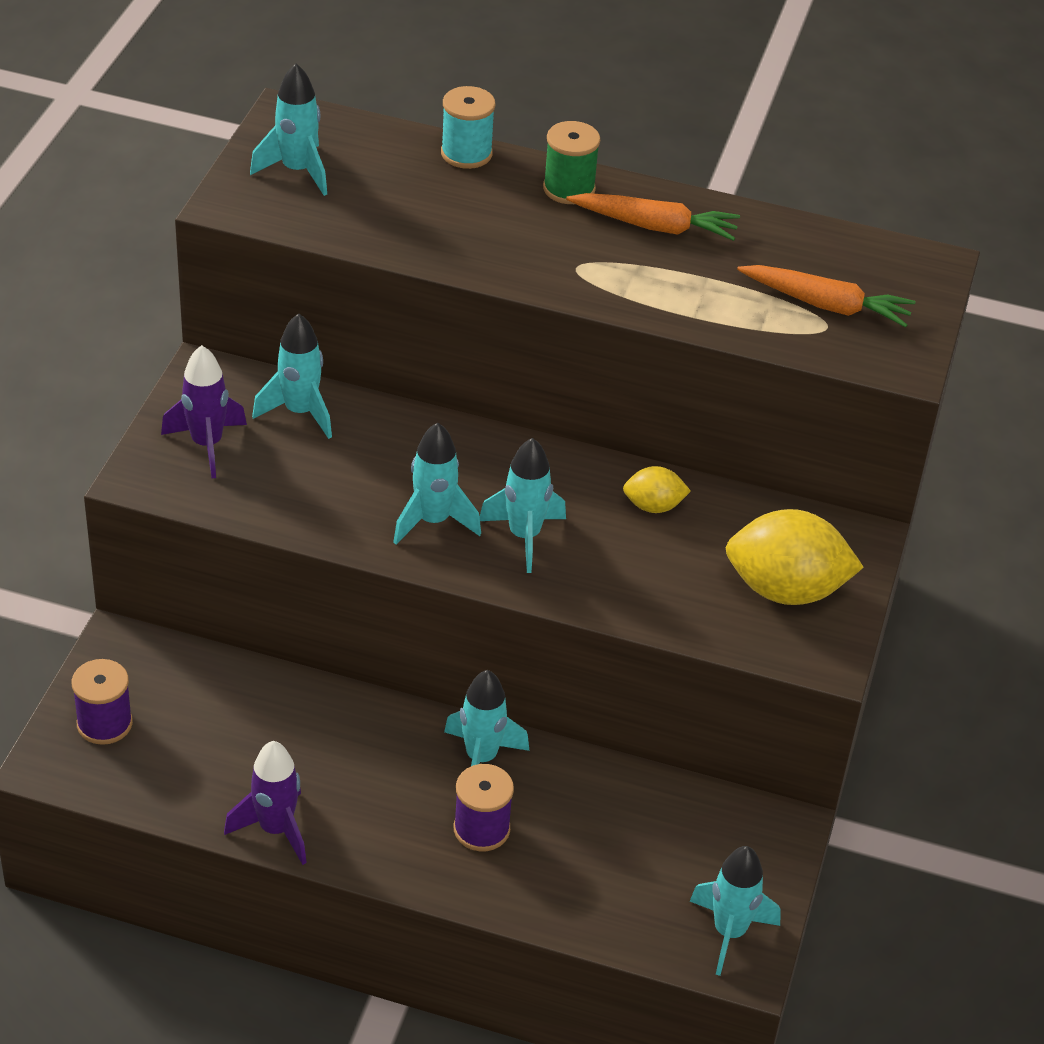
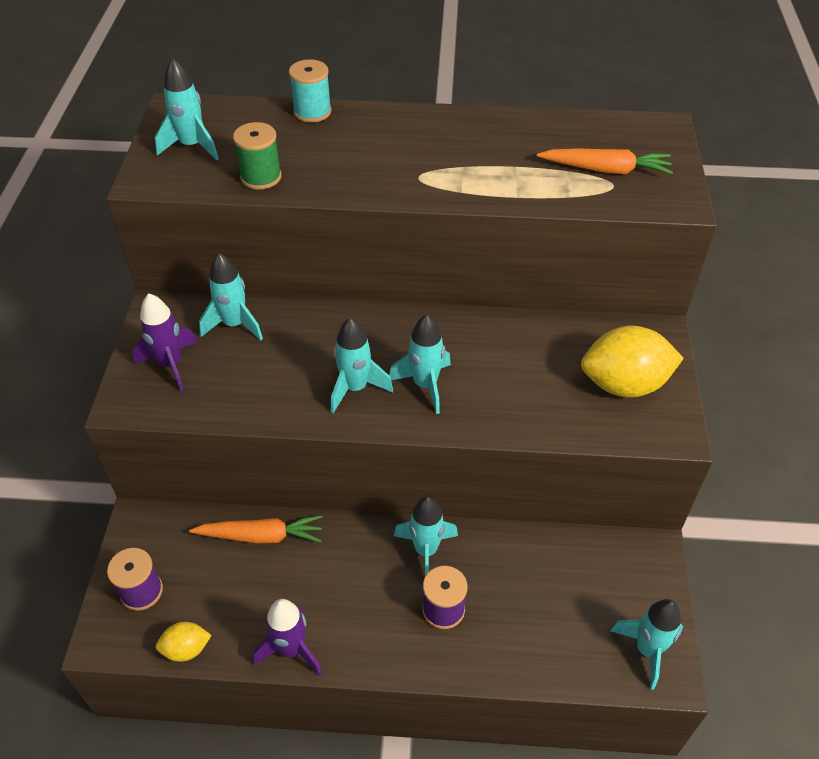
camera: 10 degrees left, 5 degrees up
(569, 189) = (393, 123): green spool -> green spool (261, 177)
(653, 506) = (508, 341): yellow lemon -> yellow lemon (186, 649)
(655, 226) = (463, 137): orange carrot -> orange carrot (261, 536)

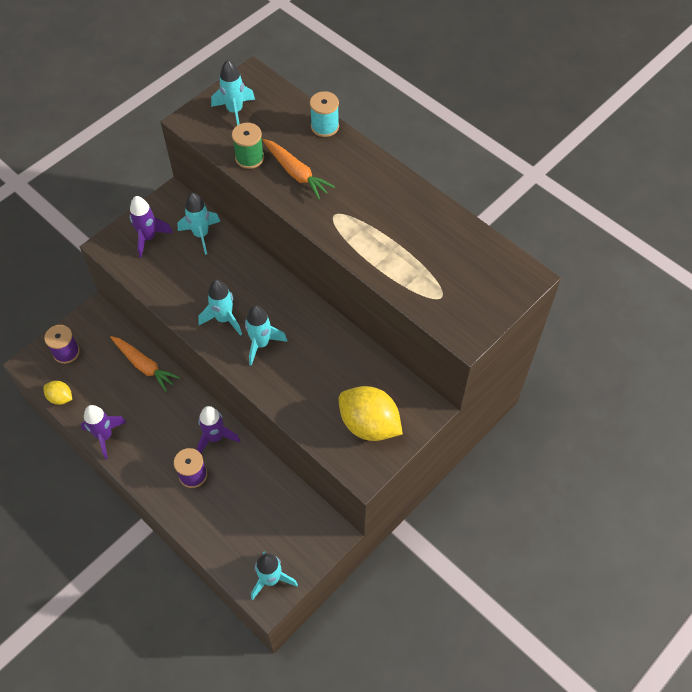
camera: 40 degrees right, 10 degrees up
(426, 551) = (215, 437): turquoise rocket -> purple rocket
(606, 170) = (450, 283): orange carrot -> orange carrot (296, 173)

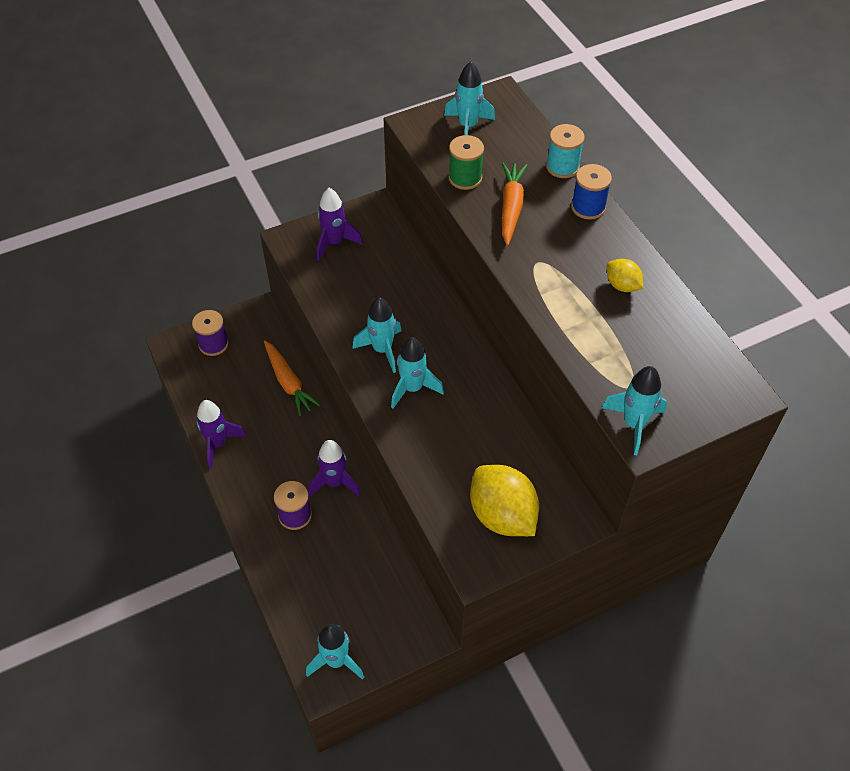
camera: 20 degrees right, 5 degrees down
(60, 398) = (189, 389): yellow lemon -> yellow lemon (622, 285)
(201, 235) = (392, 255): turquoise rocket -> turquoise rocket (634, 424)
(296, 173) = (511, 207): orange carrot -> orange carrot turned 150 degrees counterclockwise
(357, 156) = (588, 207): none -> blue spool

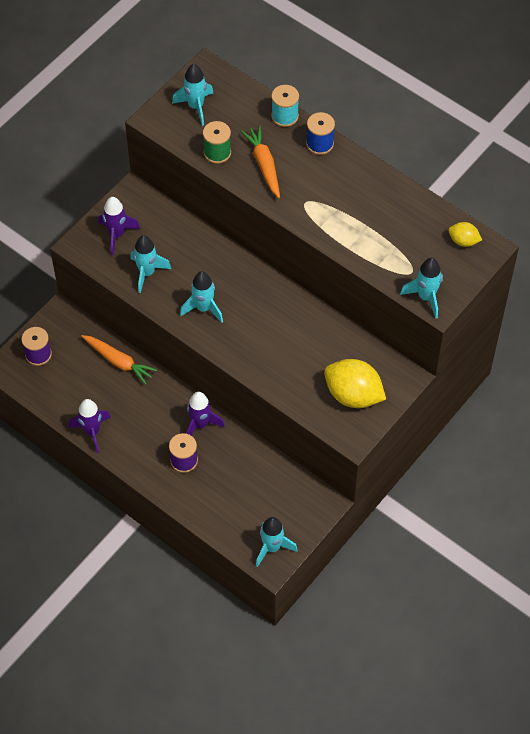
camera: 25 degrees left, 5 degrees up
(413, 388) = (242, 329): turquoise rocket -> turquoise rocket (147, 273)
(622, 285) = (372, 198): yellow lemon -> yellow lemon (463, 241)

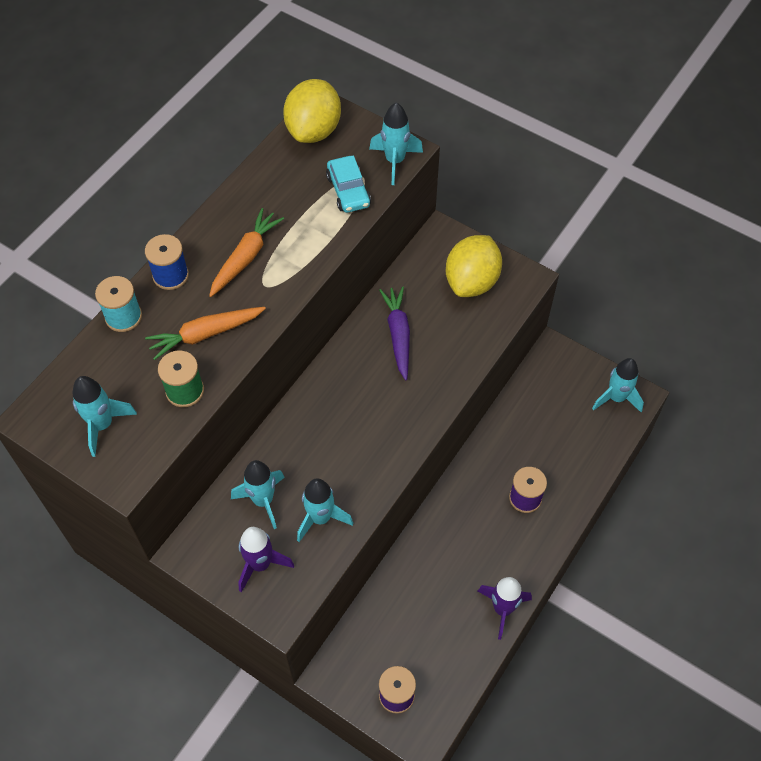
camera: 95 degrees left, 0 degrees up
(119, 361) = (397, 589): orange carrot -> orange carrot (246, 257)
(200, 424) = (474, 485): purple rocket -> none
(203, 308) = (370, 445): turquoise rocket -> turquoise rocket (263, 500)
(303, 335) = (398, 335): none -> purple carrot
(395, 262) = (348, 191): none -> turquoise car
(463, 241) = (314, 130): yellow lemon -> yellow lemon, size x1.96

